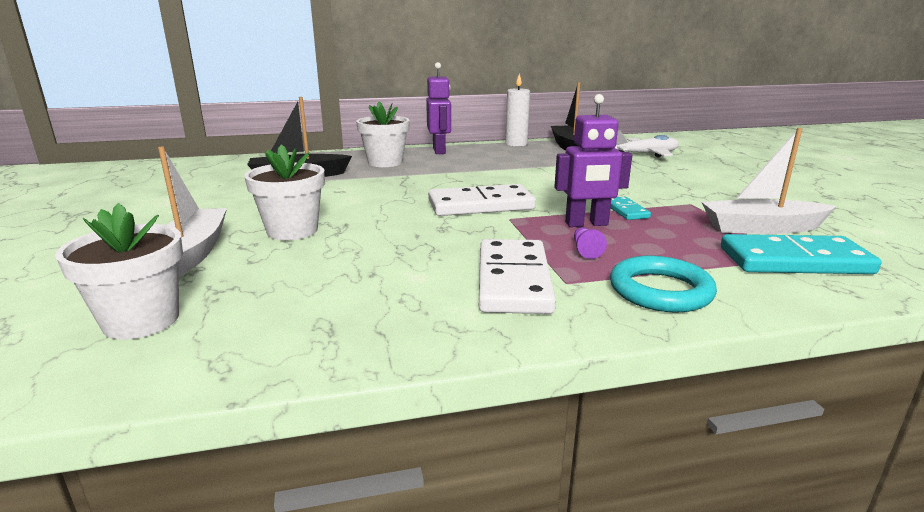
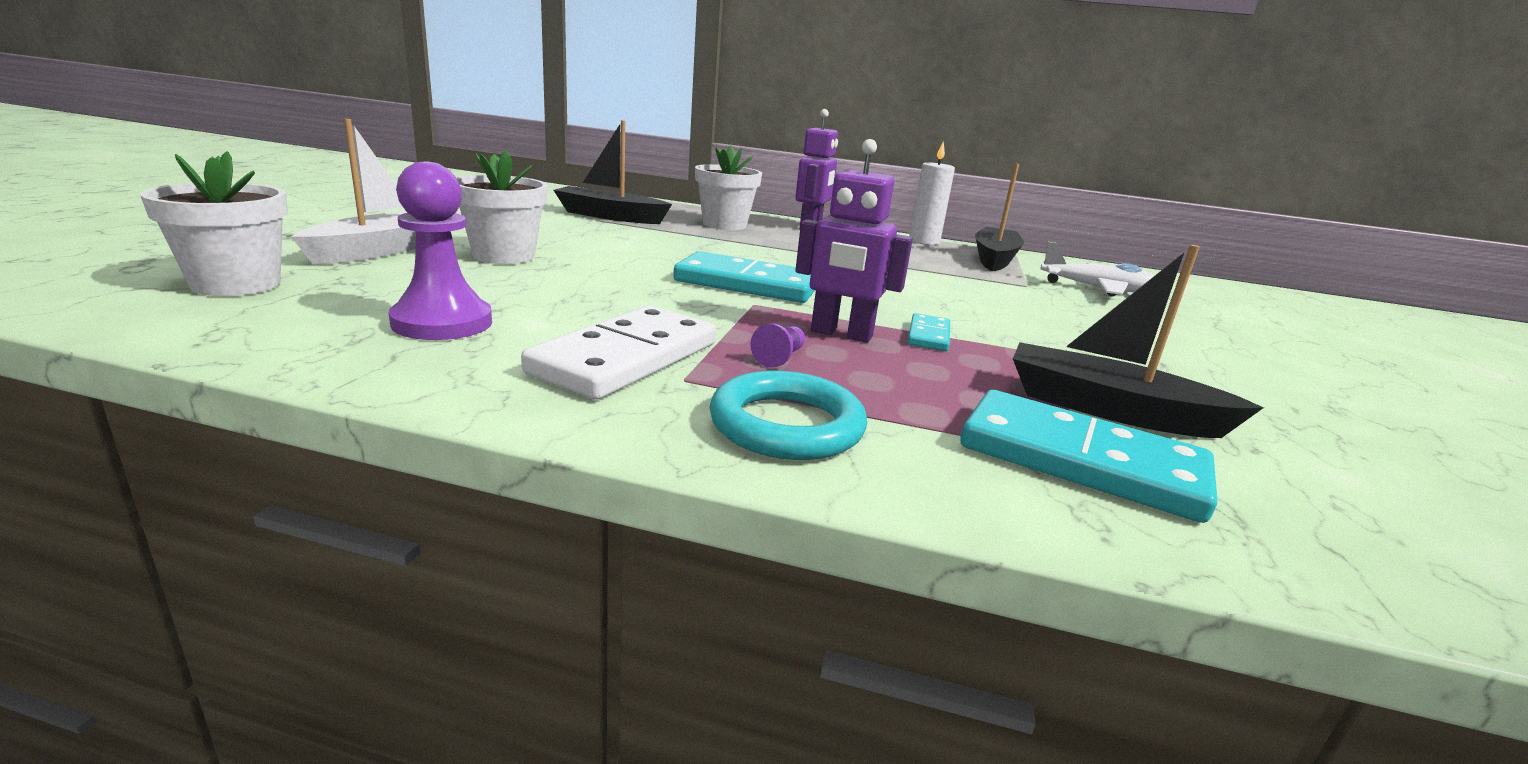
camera: 25 degrees right, 0 degrees up
(360, 296) = (442, 323): none -> purple pawn
(481, 205) = (747, 284): white domino -> turquoise domino
(761, 228) = (1109, 410): white boat -> black boat

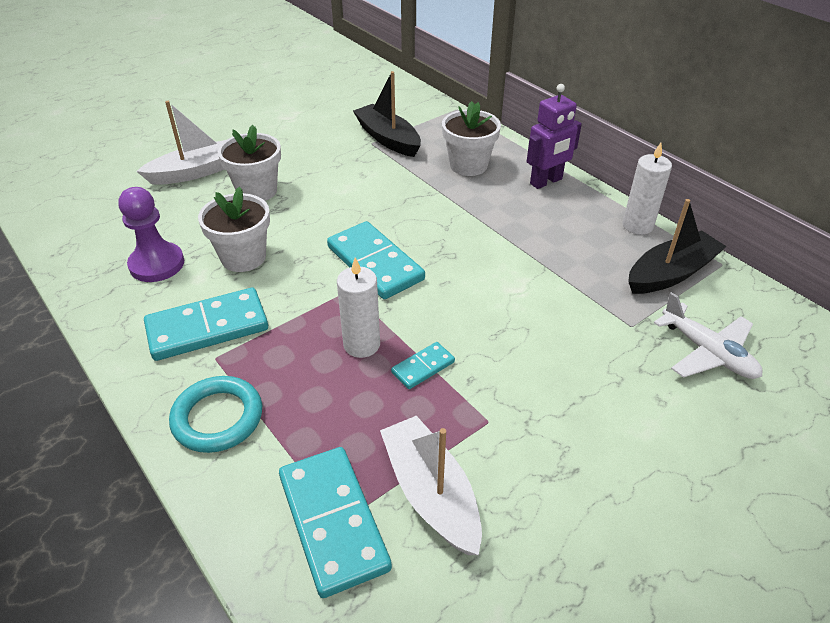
camera: 40 degrees right, 20 degrees up
(236, 284) = (104, 200): white flower pot -> white flower pot (243, 257)
(625, 358) = (207, 327): white domino -> turquoise domino
(780, 357) = (290, 356): purple pawn -> none
(841, 334) = (361, 344): purple robot -> white candle
(1109, 410) = (431, 493): black boat -> white boat

